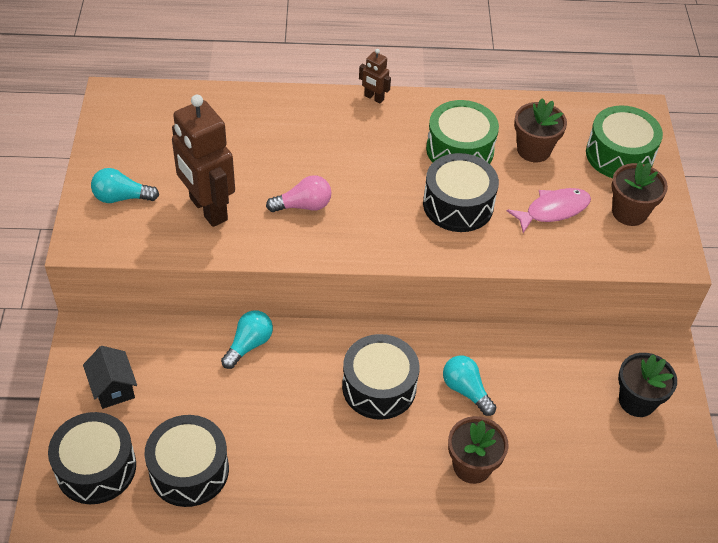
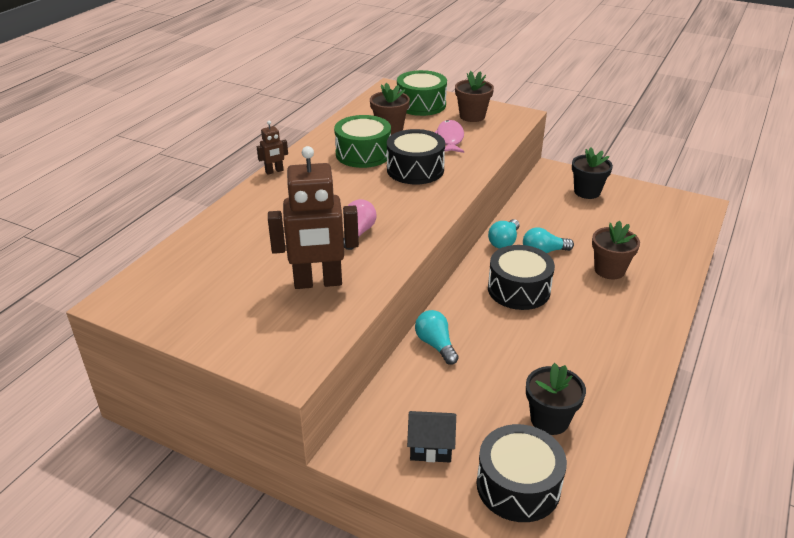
camera: 60 degrees left, 15 degrees down
(121, 197) = (256, 330): turquoise light bulb -> turquoise light bulb (504, 242)
(189, 470) = (549, 420): black drum -> black flower pot

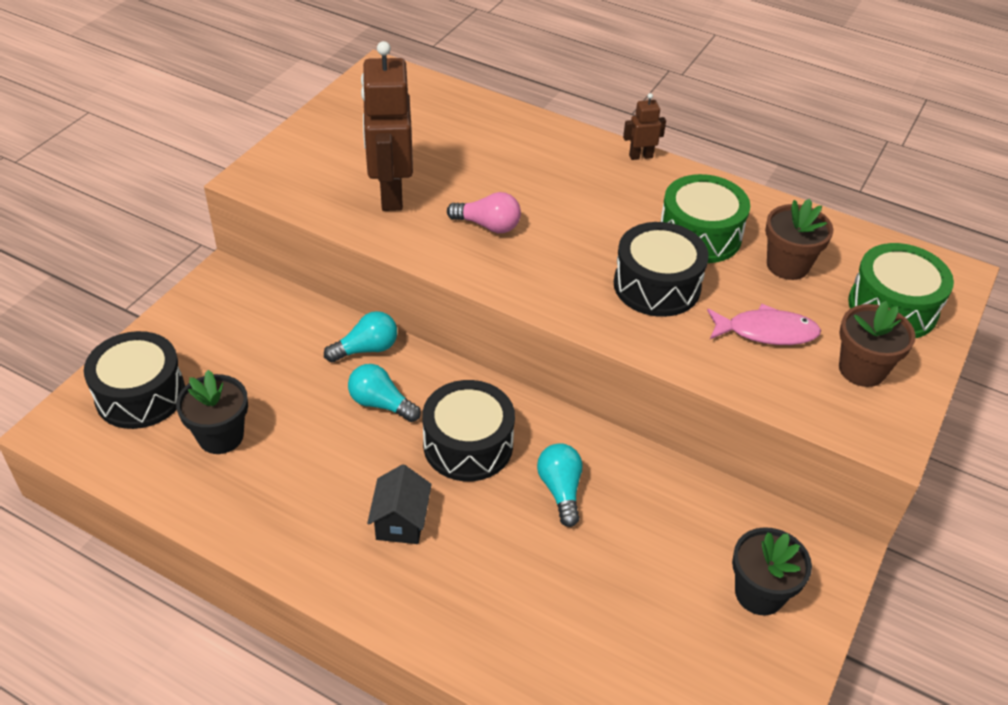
camera: 90 degrees right, 10 degrees up
(274, 171) = (640, 156): brown robot -> brown robot turned 105 degrees clockwise
(431, 447) = (211, 333): black house -> black house (401, 522)
(504, 242) = (588, 445): turquoise light bulb -> turquoise light bulb (381, 404)
(609, 270) = (510, 569): brown flower pot -> none

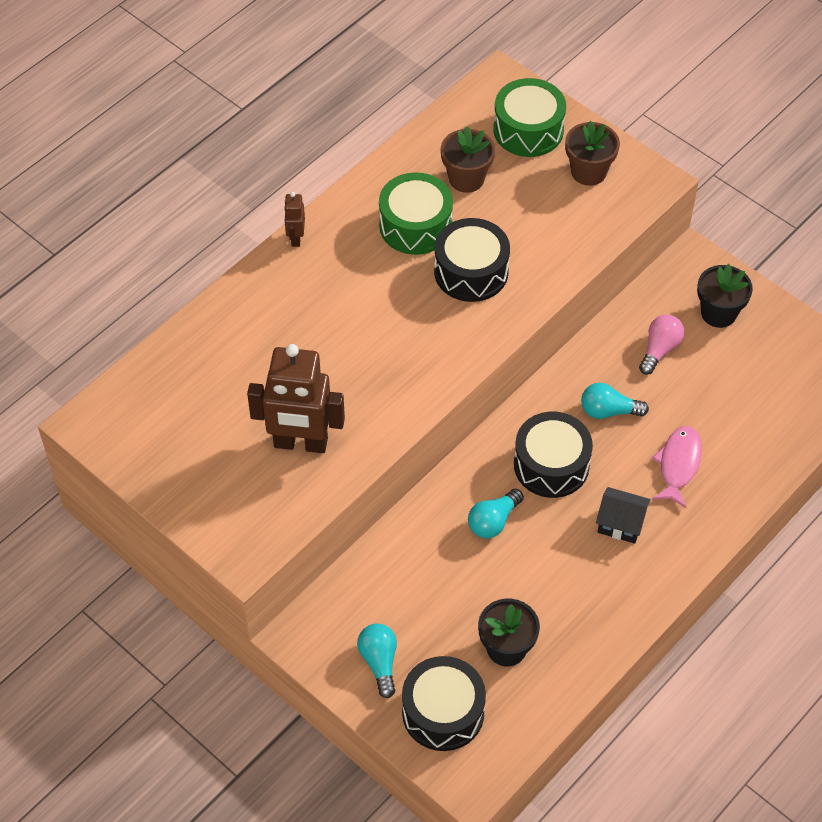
camera: 75 degrees left, 10 degrees up
(366, 349) = (425, 524): turquoise light bulb -> turquoise light bulb (379, 662)
(488, 225) = (365, 374): pink light bulb -> pink light bulb (659, 349)
(766, 332) = (538, 216): pink fish -> pink fish (678, 465)

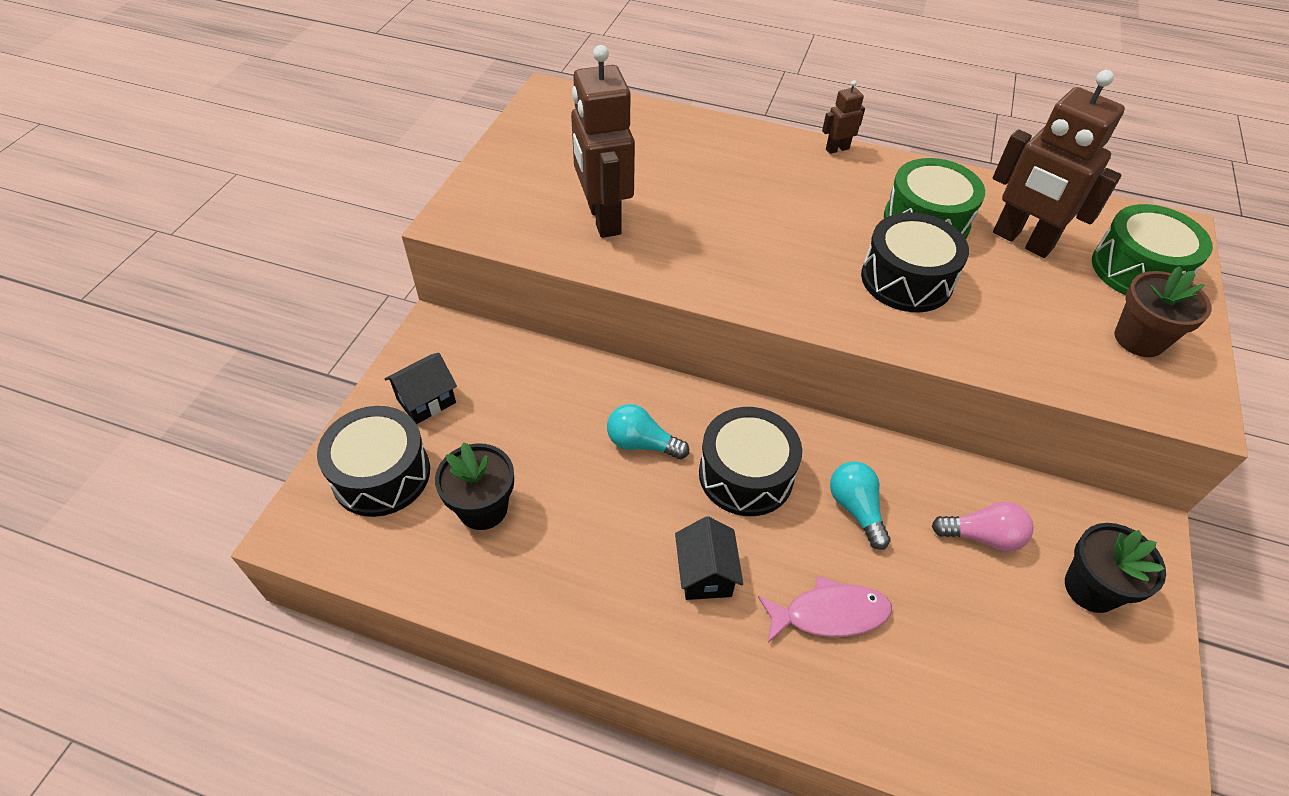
camera: 65 degrees right, 5 degrees down
(379, 662) = (426, 401): turquoise light bulb -> black house
(466, 178) = (1022, 241): brown flower pot -> brown robot

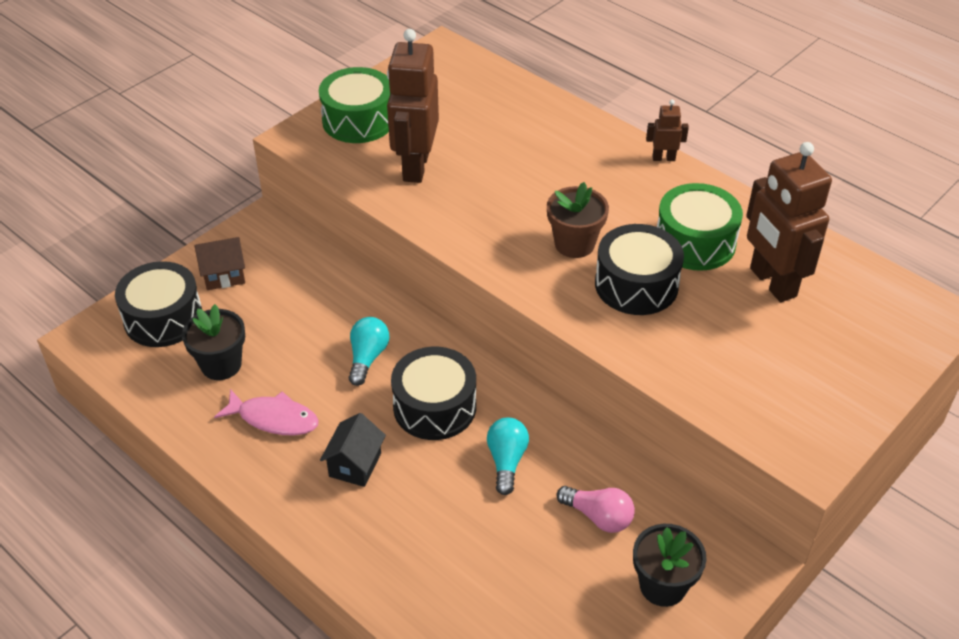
camera: 25 degrees right, 5 degrees down
(426, 401) = (224, 275): black house -> brown house
(642, 443) = (367, 357): turquoise light bulb -> turquoise light bulb turned 60 degrees clockwise
(829, 614) = (431, 525): pink fish -> pink fish (274, 418)
(1137, 270) = (863, 338): green drum -> green drum (358, 120)
(1139, 339) = (809, 392): brown flower pot -> brown flower pot (574, 244)

